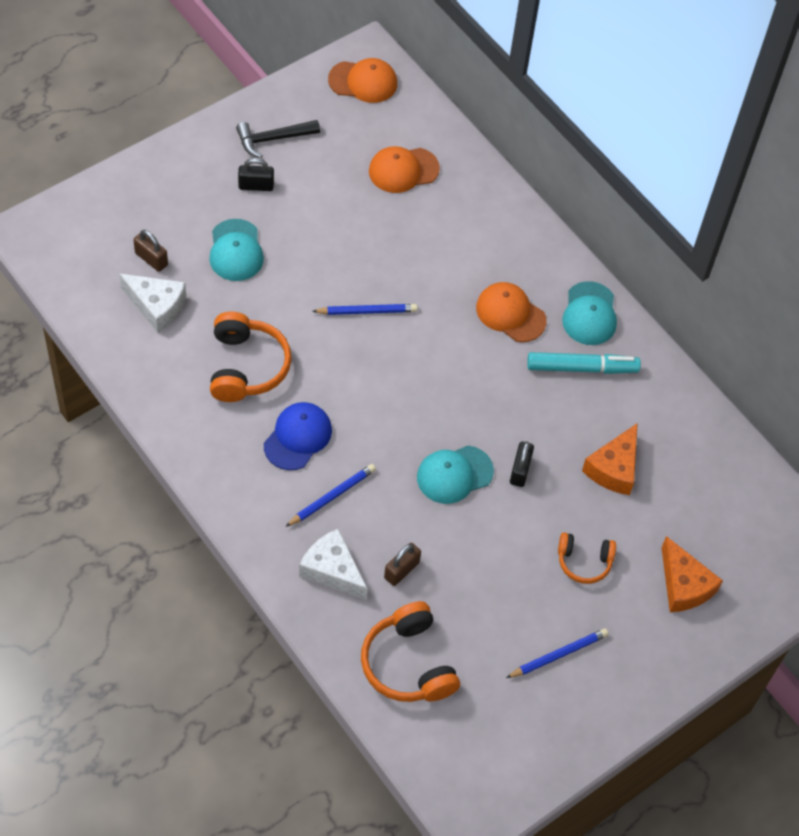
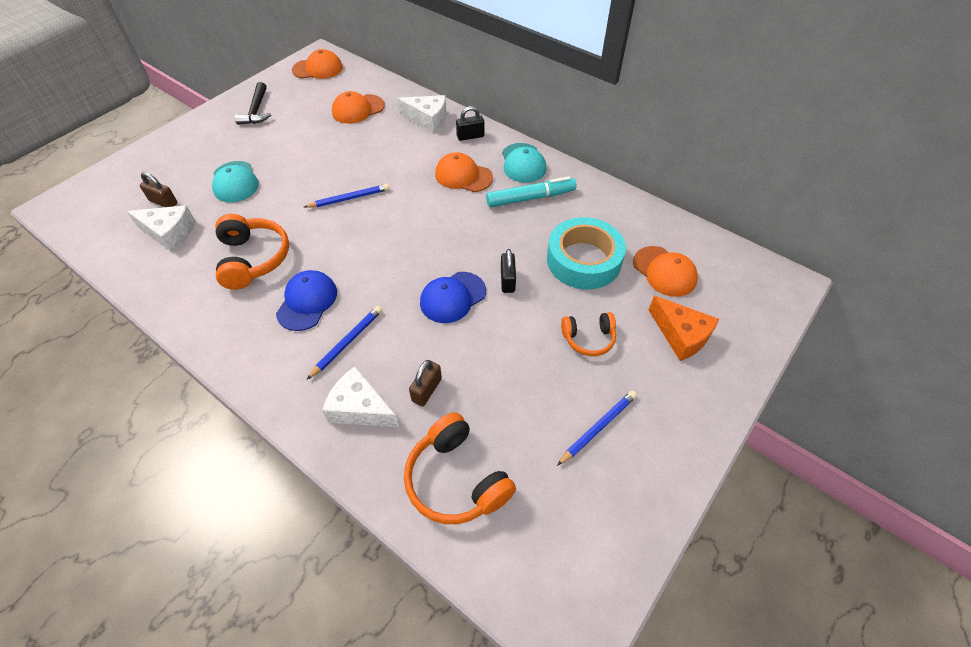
camera: 10 degrees left, 5 degrees down
(256, 186) = (246, 139): black padlock -> black padlock (470, 136)
(273, 139) = (256, 110): black hammer -> black hammer turned 60 degrees counterclockwise
(454, 474) = (452, 297): turquoise cap -> blue cap
(489, 211) = (427, 119): none -> white cheese
(614, 468) = (583, 260): orange cheese -> turquoise tape
(699, 507) = (664, 271): none -> orange cap

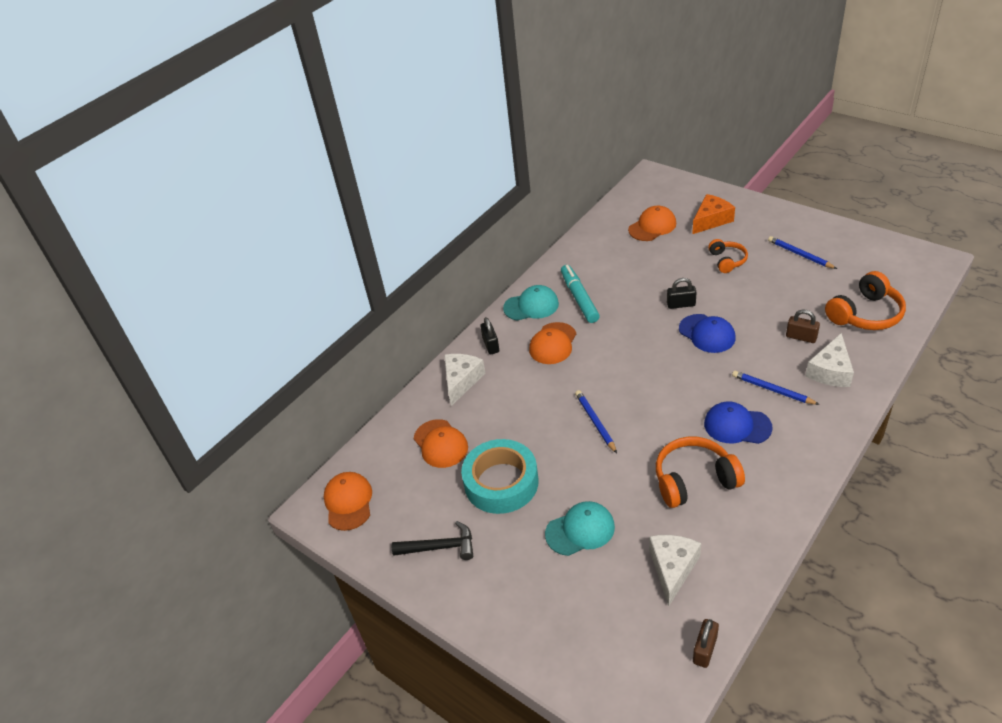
camera: 85 degrees left, 10 degrees down
(163, 202) = (623, 593): brown padlock -> brown padlock (705, 650)
(583, 260) = (649, 265): turquoise tape -> turquoise tape (501, 482)

